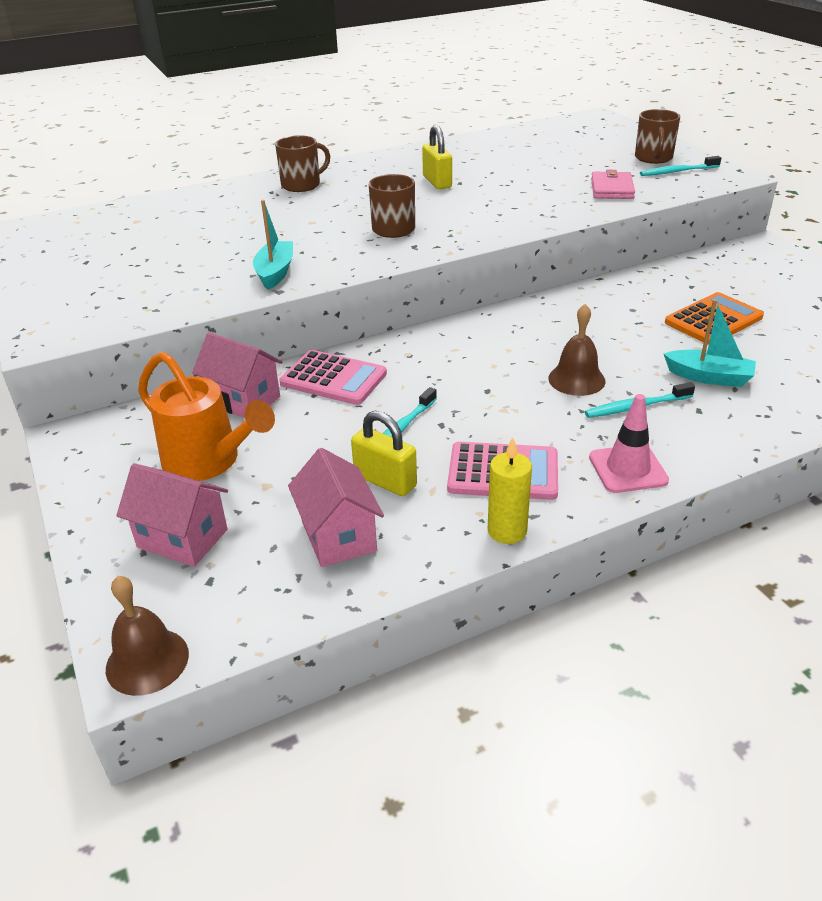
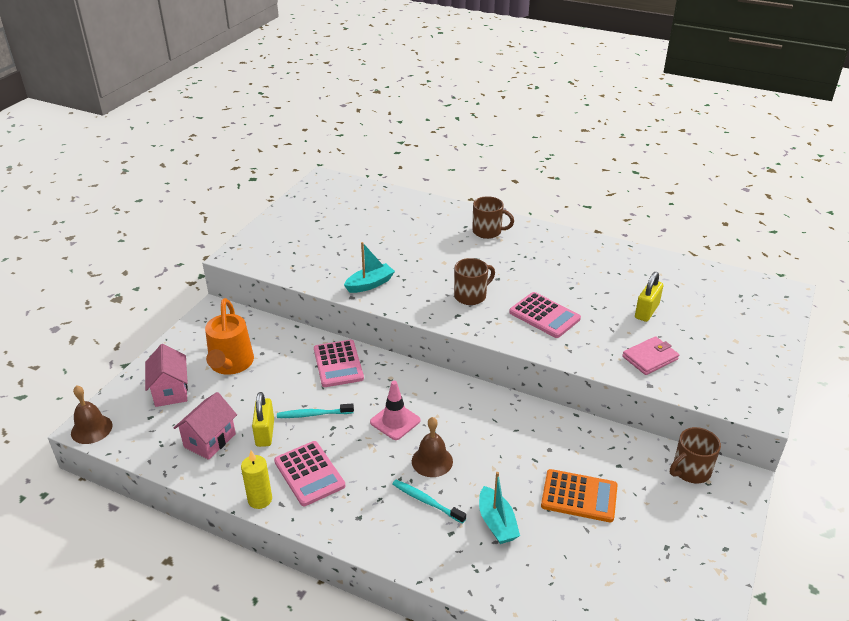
camera: 50 degrees right, 0 degrees up
(243, 400) = (289, 345): pink house -> none
(437, 182) = (559, 278): yellow padlock -> yellow padlock (646, 311)
(483, 208) = (544, 315): none -> pink calculator
(628, 469) = (356, 525): pink traffic cone -> pink traffic cone (395, 421)
(653, 158) = (739, 355): brown mug -> brown mug (690, 471)
(677, 172) = (728, 377): turquoise toothbrush -> none

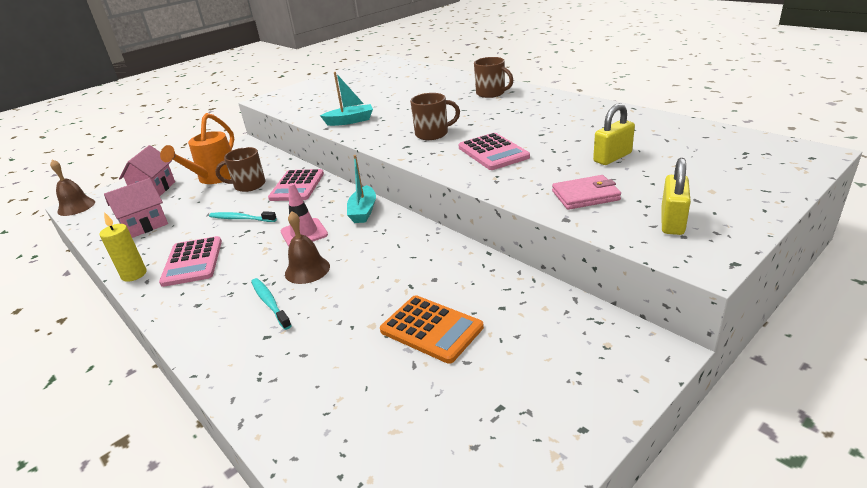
camera: 25 degrees right, 5 degrees down
(265, 433) = (190, 226): yellow padlock -> yellow padlock (672, 222)
(496, 523) = (320, 337): turquoise boat -> turquoise boat (363, 211)
(690, 471) = (590, 328): brown mug -> brown mug (249, 185)

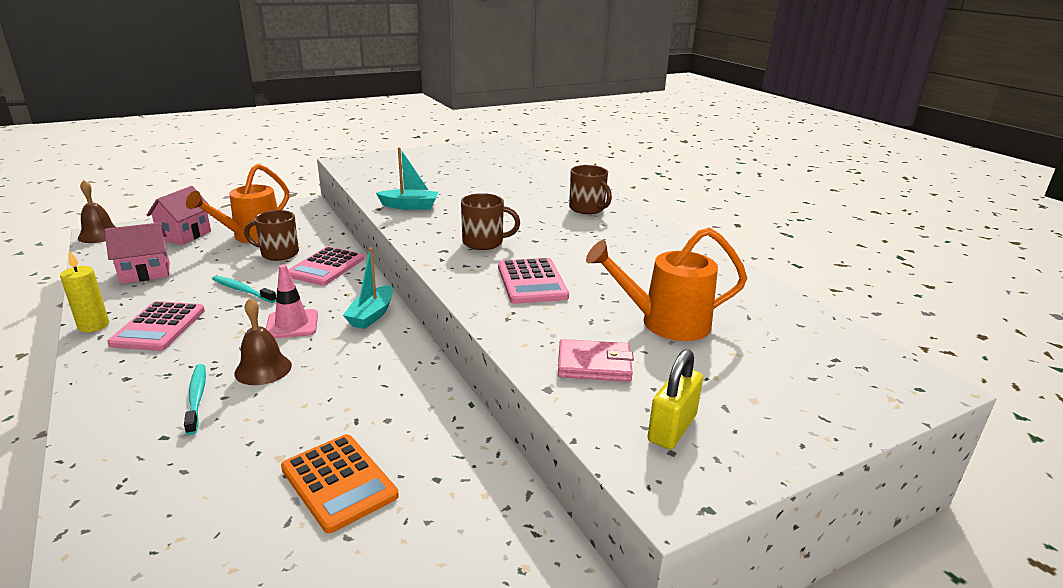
camera: 10 degrees right, 5 degrees down
(612, 157) = (664, 323): yellow padlock -> orange watering can

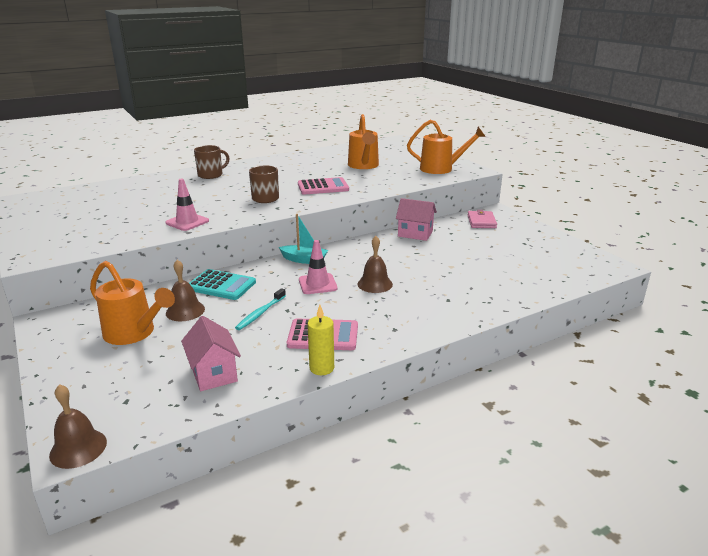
camera: 90 degrees left, 0 degrees up
(185, 235) = (111, 377): pink house -> pink house (415, 234)
(196, 398) = (410, 298): turquoise toothbrush -> none
(279, 253) = (185, 311): brown mug -> brown bell
(326, 267) = (221, 285): pink calculator -> turquoise calculator
(339, 482) = (462, 251): orange calculator -> none
(409, 206) = (187, 222): turquoise boat -> pink traffic cone
(594, 364) = (403, 177): pink wallet -> pink wallet (481, 222)
(672, 428) = (441, 169): yellow padlock -> orange watering can

